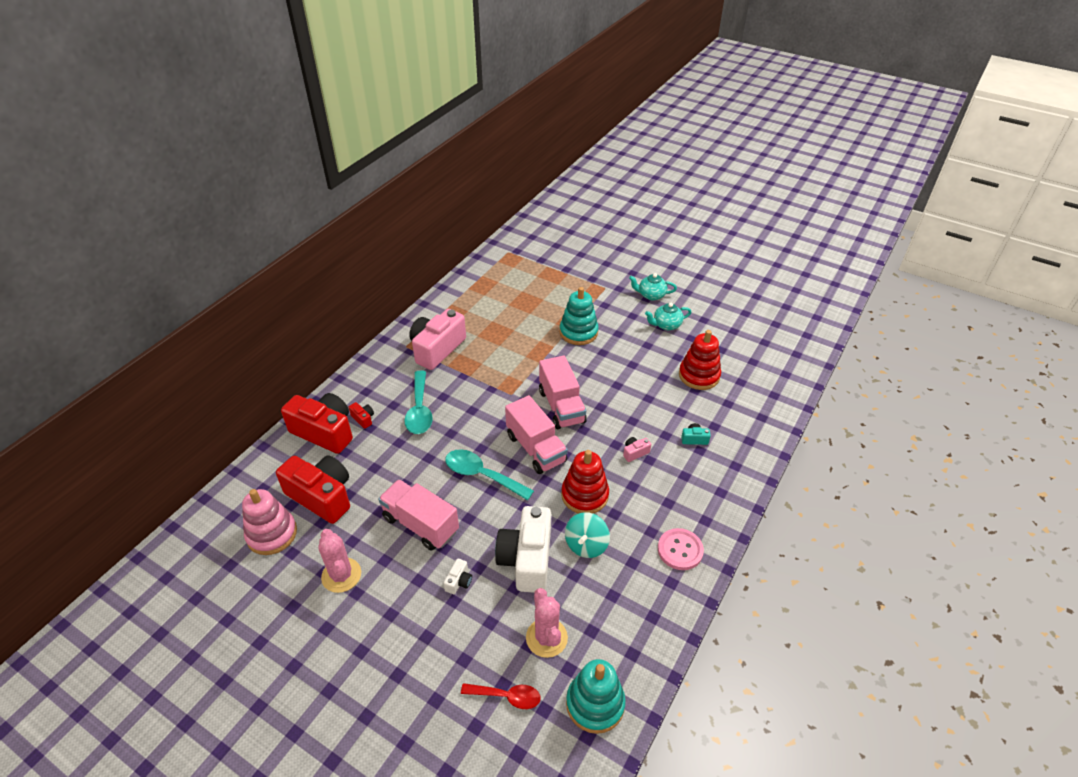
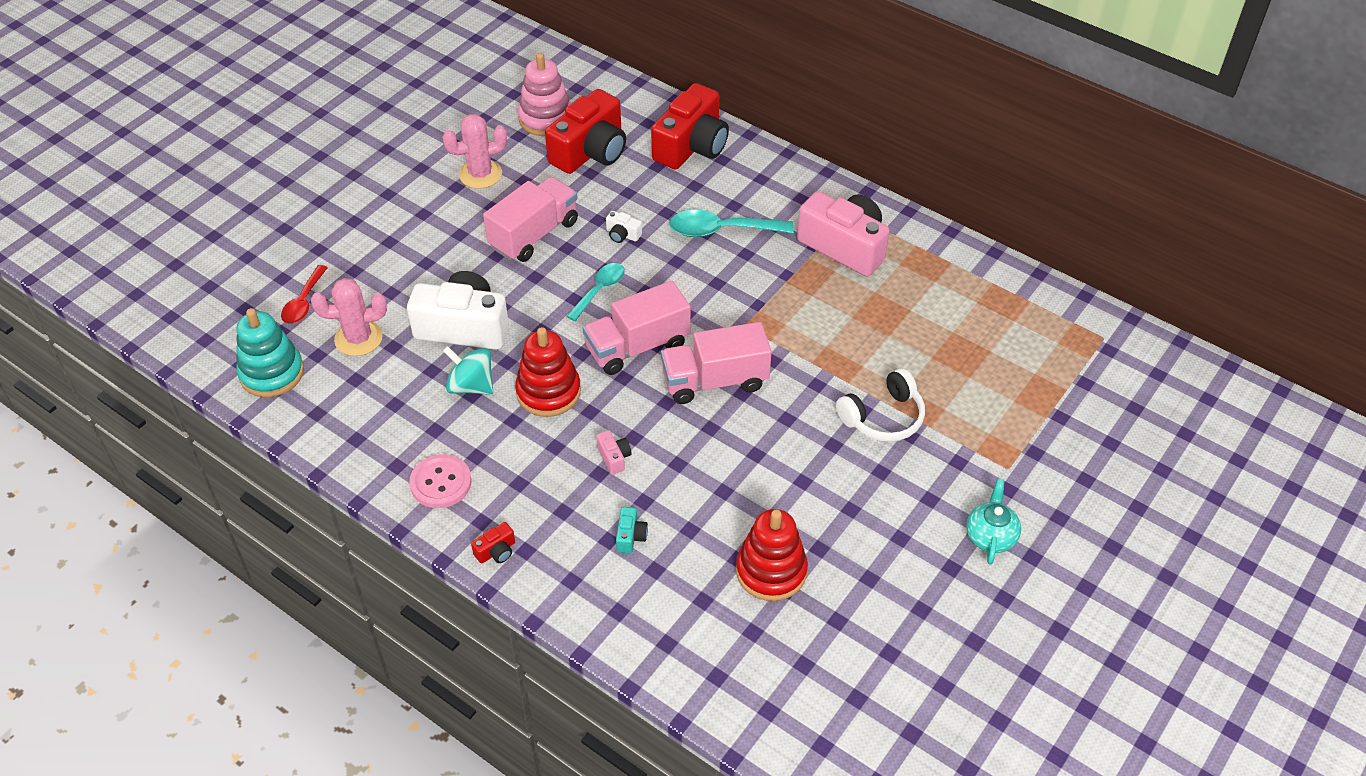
camera: 95 degrees right, 5 degrees up
(363, 419) = (711, 178): red camera -> red camera (496, 551)
(459, 581) = (449, 267): white camera -> white camera (622, 235)
(482, 475) = (599, 290): turquoise spoon -> turquoise spoon, size x0.66
(578, 332) = (883, 417): turquoise stacking toy -> white headphones
(666, 325) = (904, 546): turquoise teapot -> none

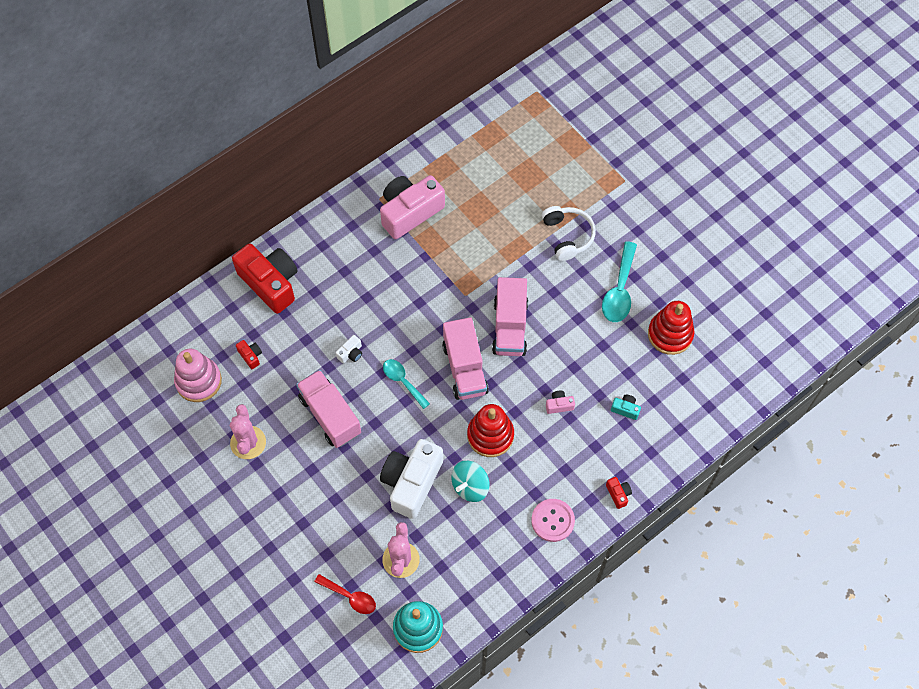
camera: 75 degrees left, 15 degrees up
(590, 151) = (250, 356): red camera -> red camera, size x0.40
(721, 230) = (368, 286): turquoise spoon -> turquoise spoon (619, 290)
(990, 536) = (672, 207): turquoise teapot -> none

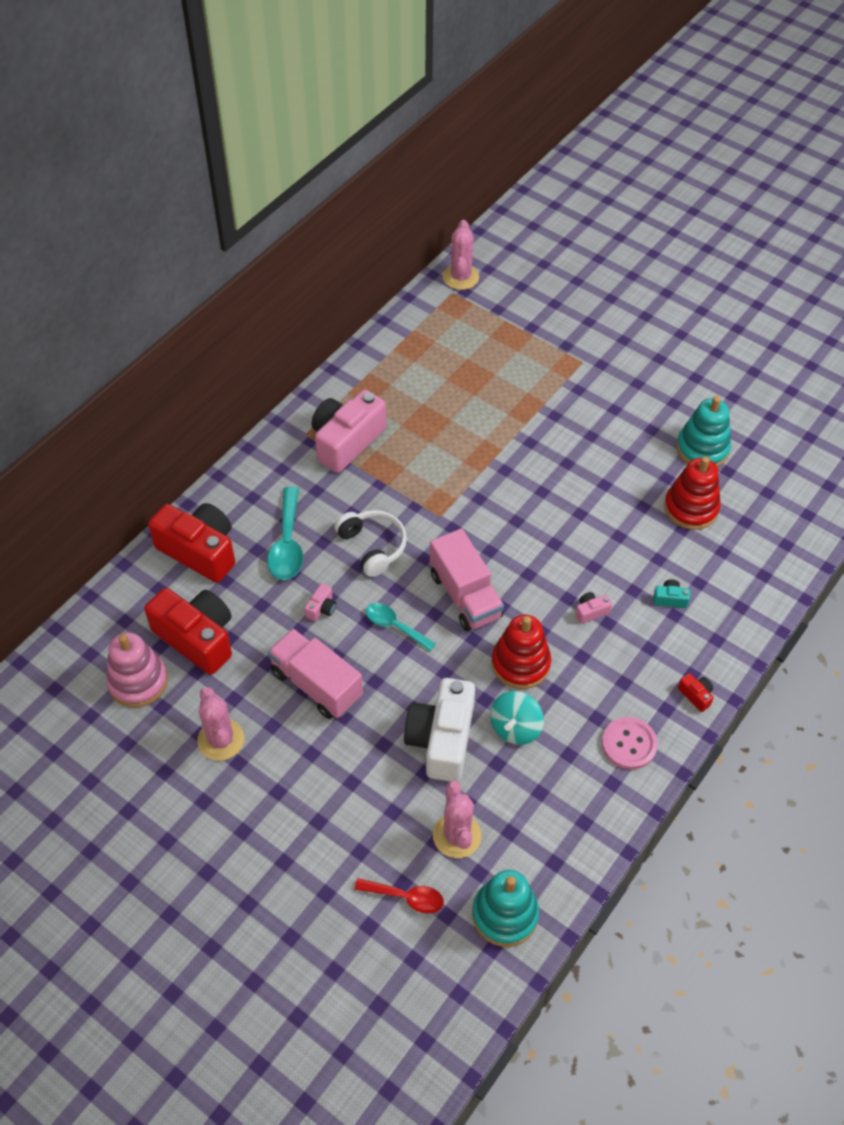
camera: 15 degrees left, 10 degrees down
(250, 356) = (197, 638): red camera -> red camera, size x2.48
(351, 353) = (321, 608): white camera -> pink camera
(510, 327) = (503, 539): pink truck -> none
(548, 77) = (460, 277): none -> pink cactus
(567, 236) = (537, 430): white headphones -> white headphones (372, 546)
(619, 290) = (617, 474): turquoise spoon -> turquoise spoon (287, 544)
(698, 283) = (702, 449): none -> turquoise stacking toy

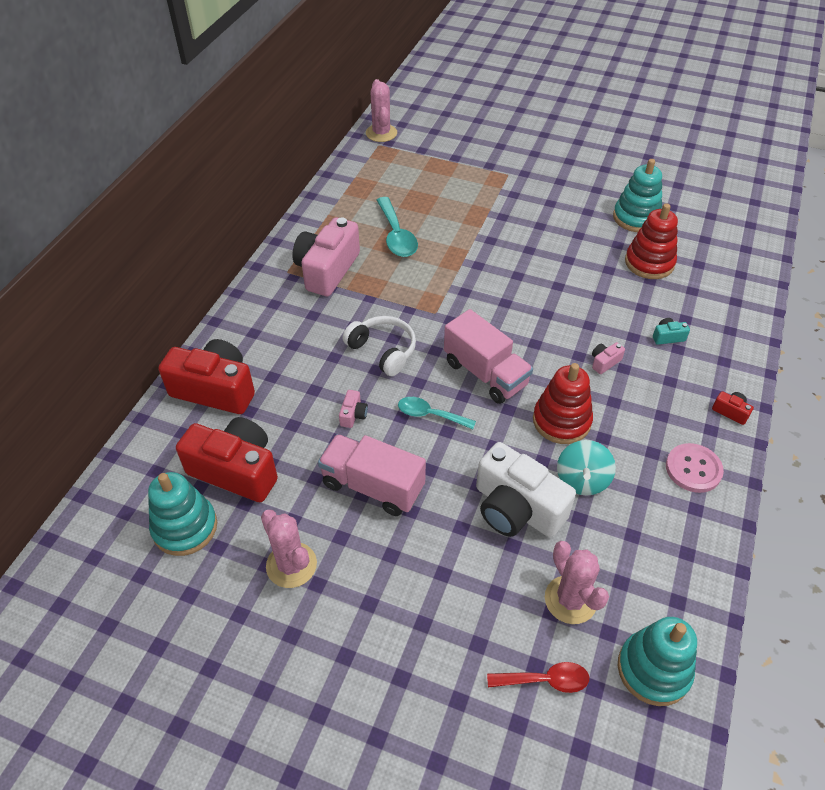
camera: 15 degrees left, 5 degrees down
(138, 681) = (185, 527): pink stacking toy -> turquoise stacking toy
(287, 544) = (300, 365): turquoise spoon -> turquoise spoon (396, 235)
(441, 739) = (516, 508): white camera -> white camera turned 45 degrees counterclockwise

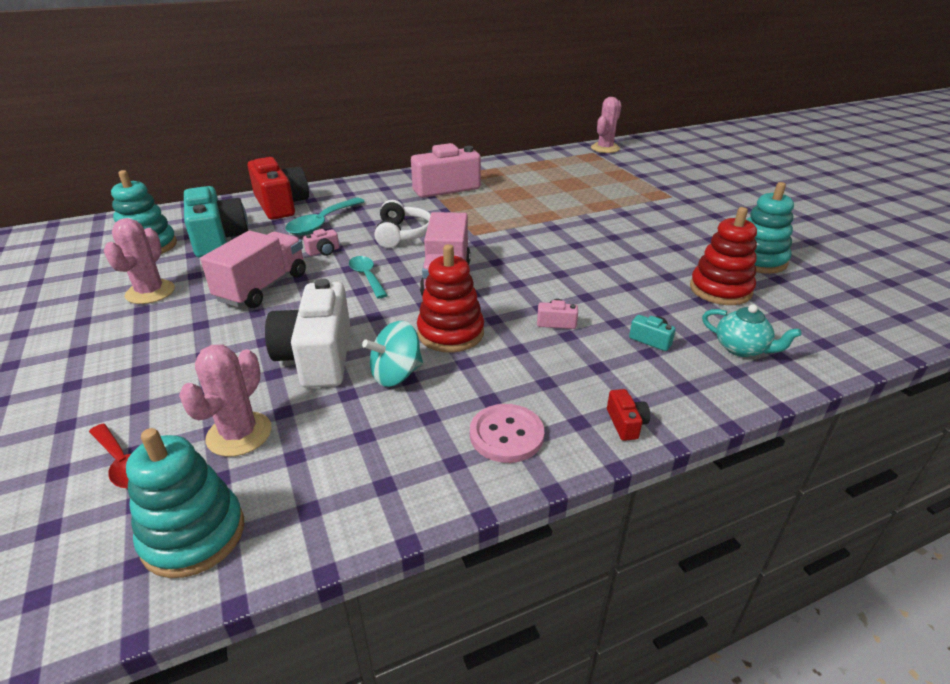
camera: 45 degrees right, 15 degrees down
(236, 470) = (218, 239): red camera -> turquoise camera
(373, 486) = (263, 287): pink truck -> pink truck turned 45 degrees clockwise
(396, 235) = (522, 191): turquoise spoon -> turquoise spoon (322, 223)
(714, 309) = (742, 348): none -> turquoise teapot

